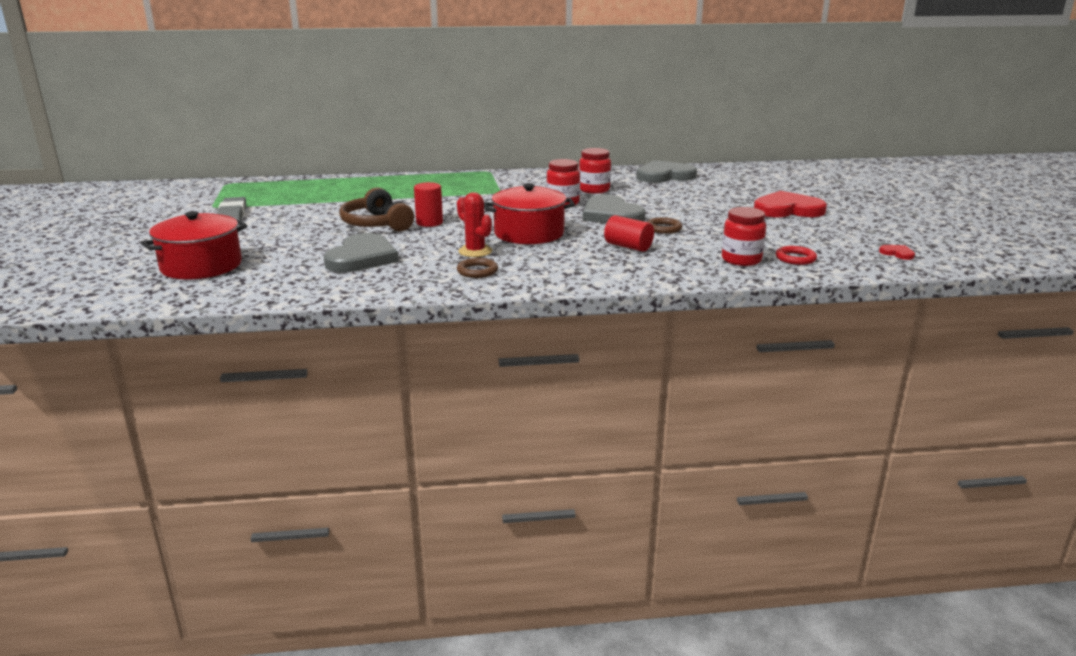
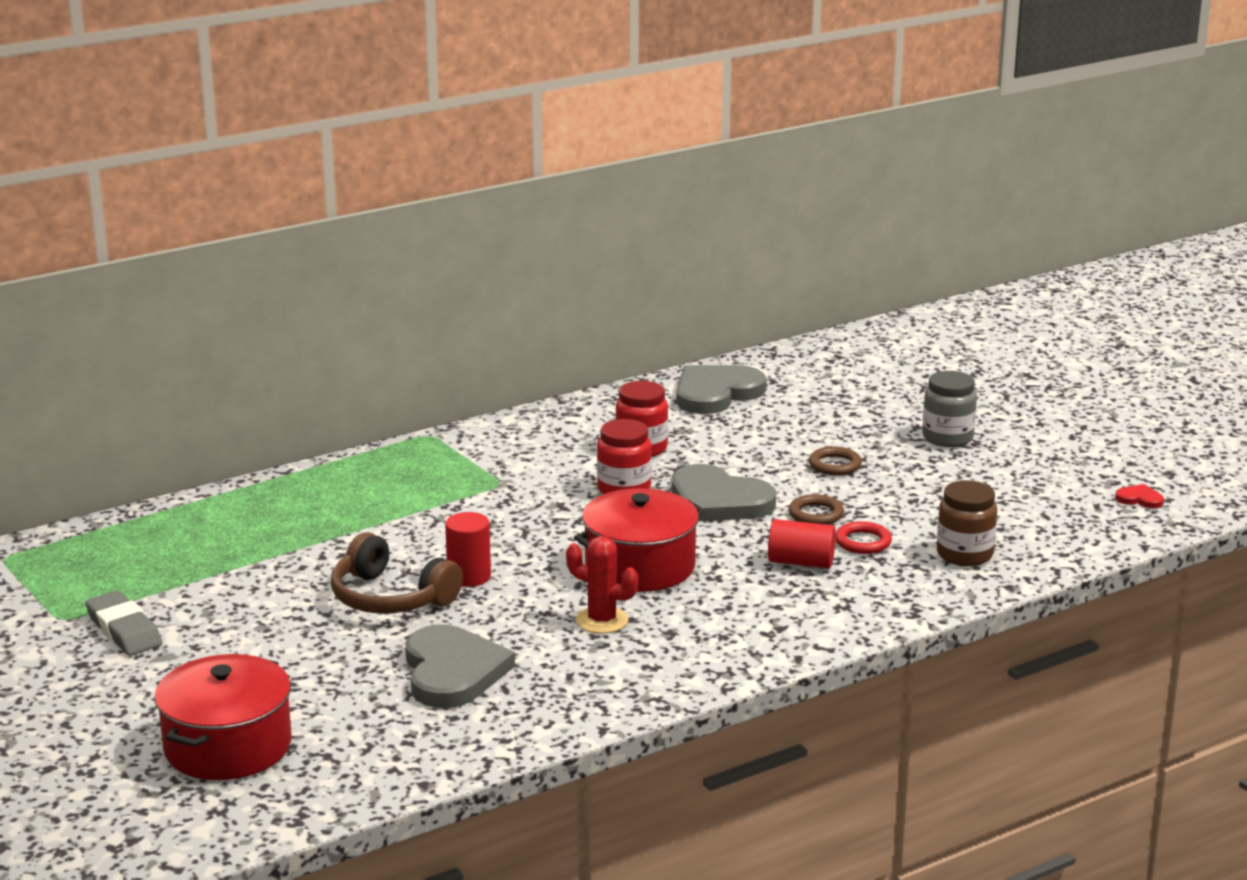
camera: 25 degrees left, 0 degrees up
(477, 271) = (645, 657): brown ring -> brown ring (835, 465)
(741, 260) = (964, 554): red jar -> brown jar
(787, 209) = (947, 438): red heart -> grey jar
(795, 258) = (1027, 536): red ring -> red ring (863, 542)

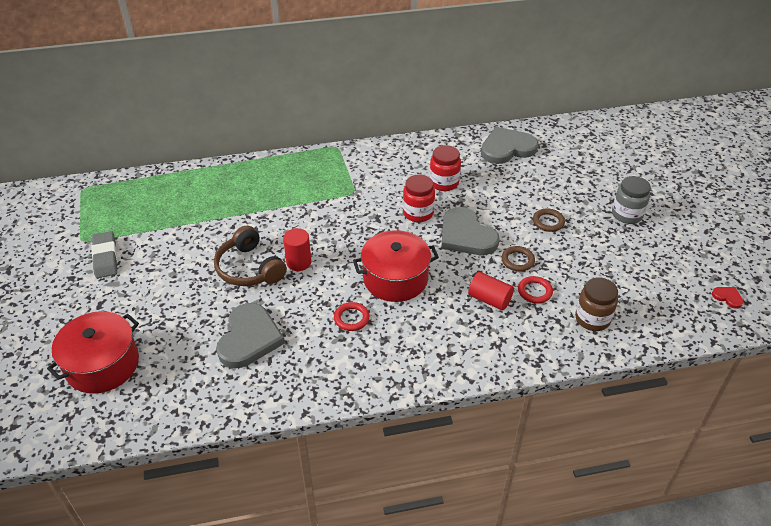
camera: 20 degrees right, 20 degrees up
(602, 620) = (351, 318): red cactus -> red ring

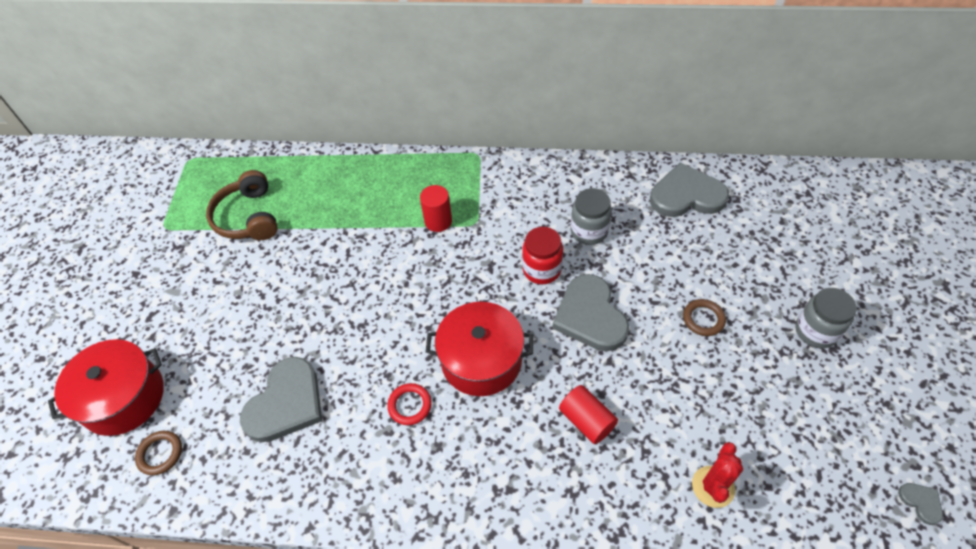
camera: 20 degrees right, 10 degrees up
(105, 257) = (178, 255): grey eraser -> none
(249, 268) = (321, 305): brown headphones -> brown headphones (248, 217)
(299, 262) = (378, 309): red cylinder -> red cylinder (438, 221)
(444, 183) = (589, 231): red jar -> grey jar
(517, 260) = (643, 369): brown ring -> brown ring (160, 454)
(534, 291) = (649, 423): red ring -> none
(592, 319) = (713, 486): brown jar -> red cactus
(727, 297) = (921, 502): red heart -> grey heart

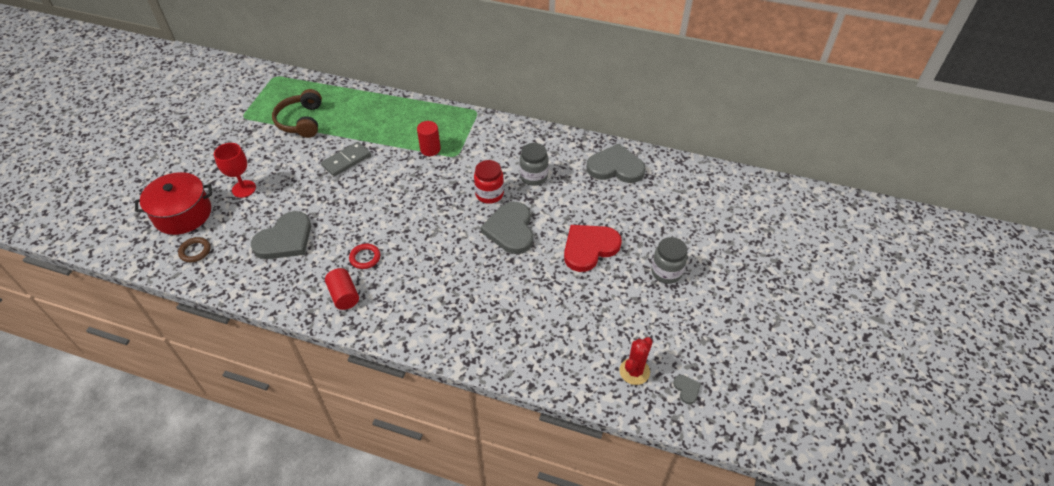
camera: 10 degrees right, 5 degrees down
(200, 337) = (244, 189): none -> red goblet
(331, 262) = (346, 160): none -> grey domino
(481, 360) = (424, 241): red pot -> none
(586, 420) = (479, 292): red cylinder -> red cylinder (344, 295)
(703, 319) = (589, 248): brown ring -> red heart
(713, 486) = (547, 348): red cactus -> red cactus (634, 371)

